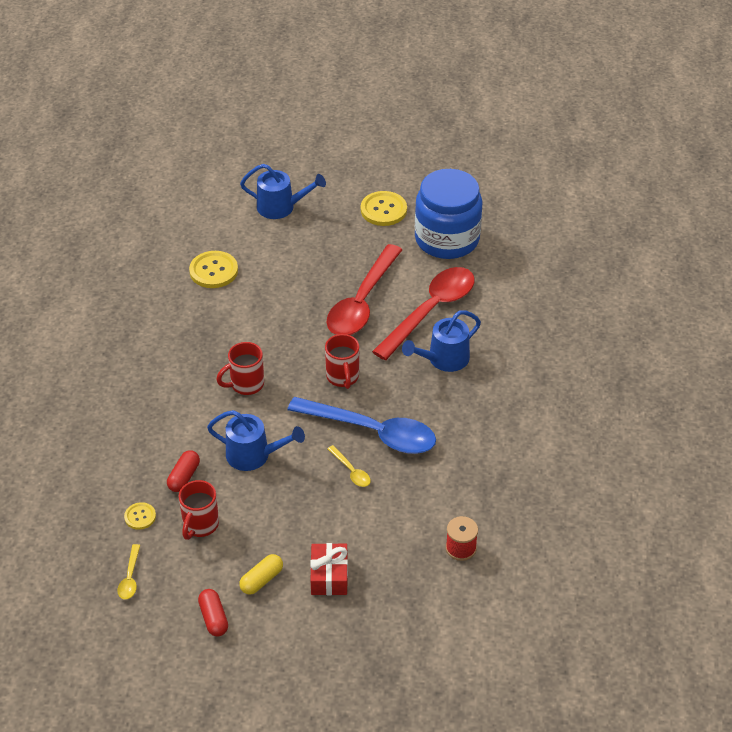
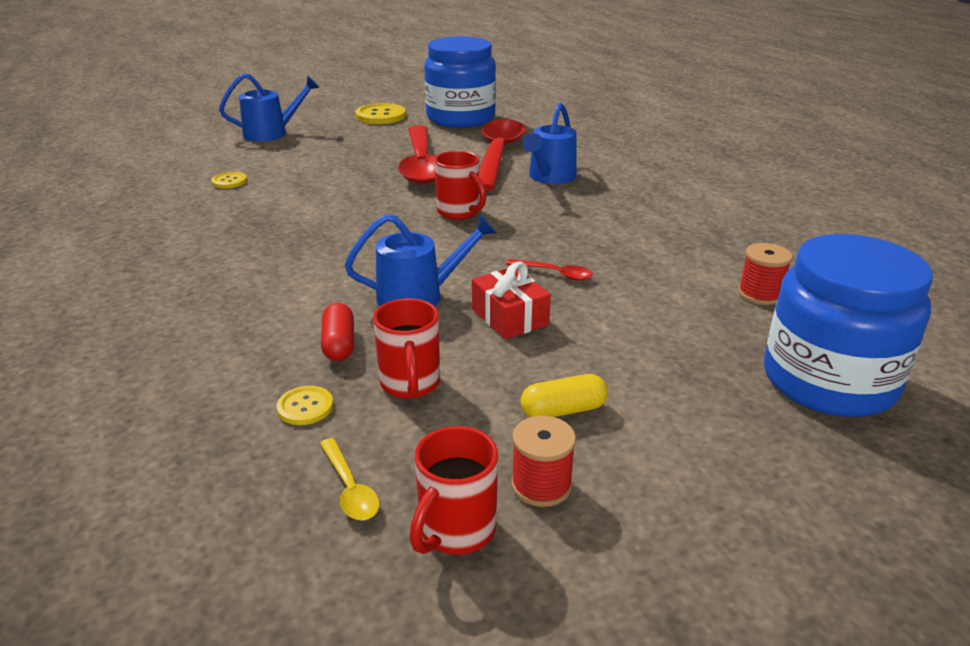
camera: 30 degrees left, 15 degrees down
(213, 271) = (229, 181): yellow button -> yellow button, size x0.56
(213, 618) = (541, 485): red capsule -> red spool
(246, 384) = (348, 245): red mug -> red mug (455, 531)
(261, 580) = (563, 410): yellow capsule -> yellow capsule turned 60 degrees clockwise
(329, 576) = (648, 372): red gift -> red gift (510, 317)
(351, 471) = (555, 274): yellow spoon -> red spoon
(372, 432) = (540, 239): blue spoon -> none
(421, 630) = (828, 381): none -> blue jar

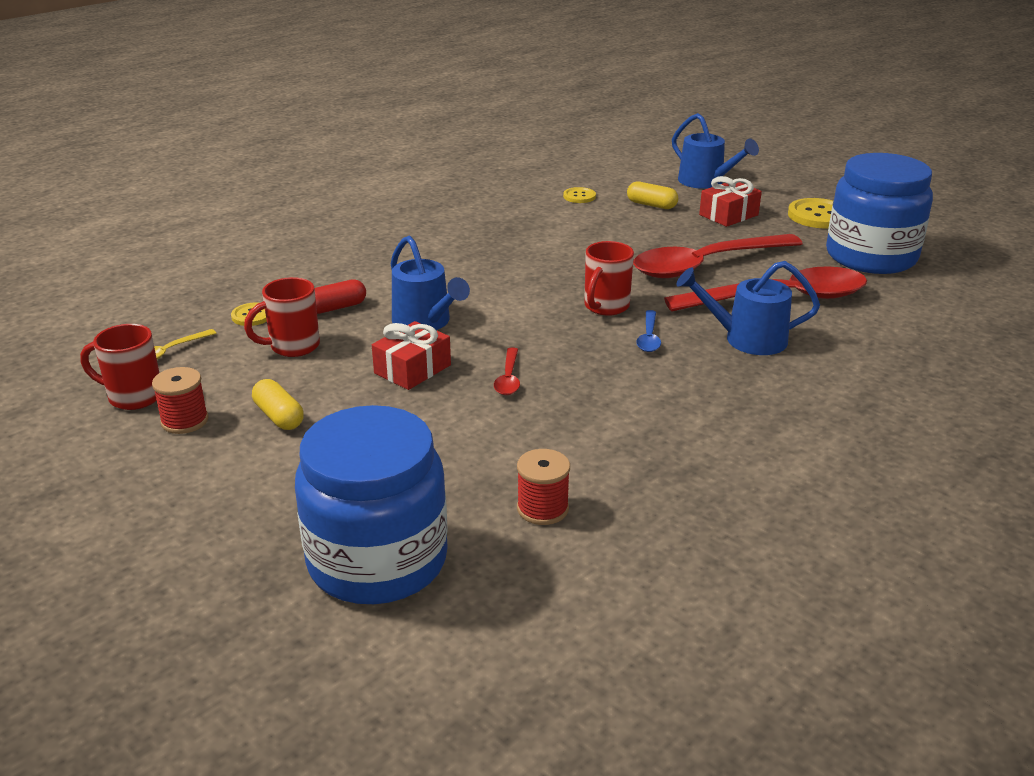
camera: 70 degrees right, 0 degrees up
(288, 159) = (651, 205): none -> yellow capsule
(343, 139) = (728, 215): none -> red gift
(524, 207) = (649, 337): none -> blue spoon

